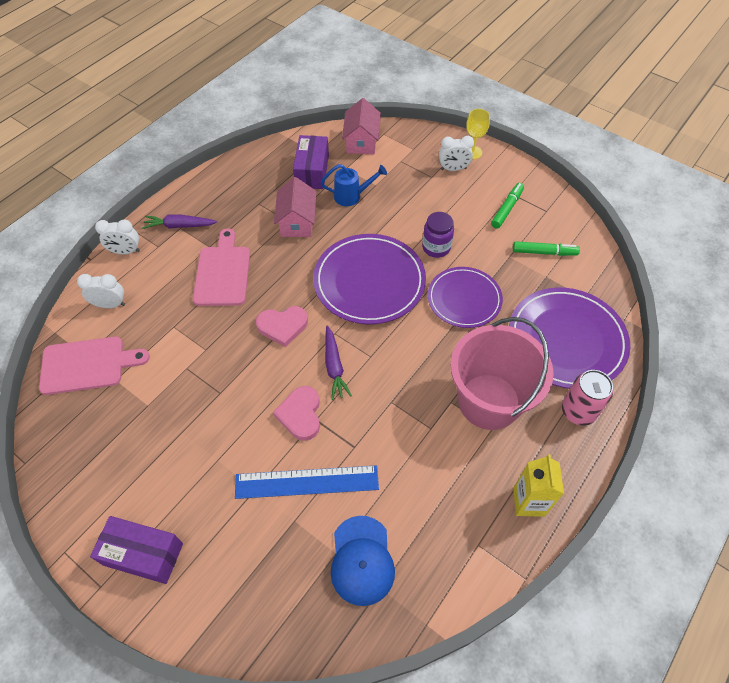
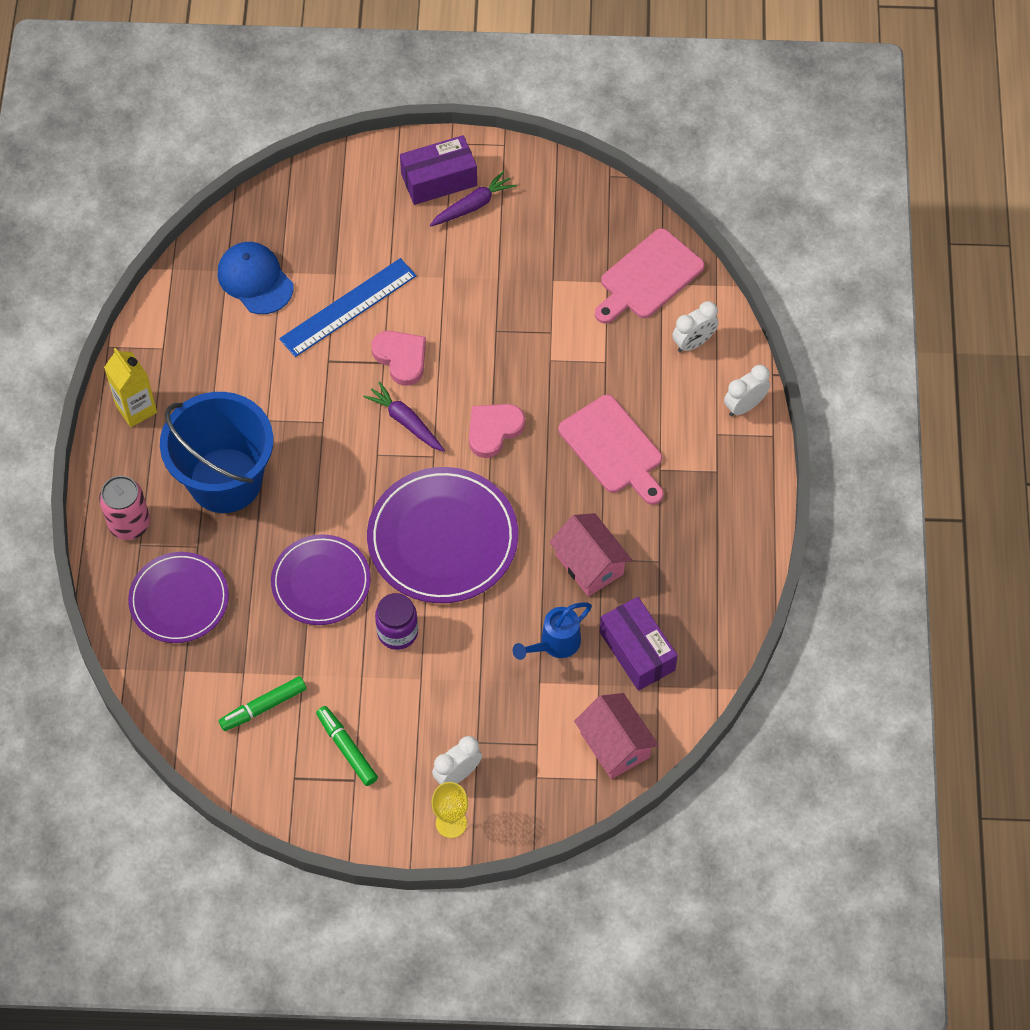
camera: 145 degrees right, 5 degrees up
(179, 226) = (720, 473): purple carrot -> purple carrot (473, 205)
(489, 401) = (225, 480): pink bucket -> blue bucket
(507, 209) = (347, 748): green marker -> green marker turned 150 degrees clockwise
(566, 340) = (179, 599): purple plate -> purple plate, size x0.65

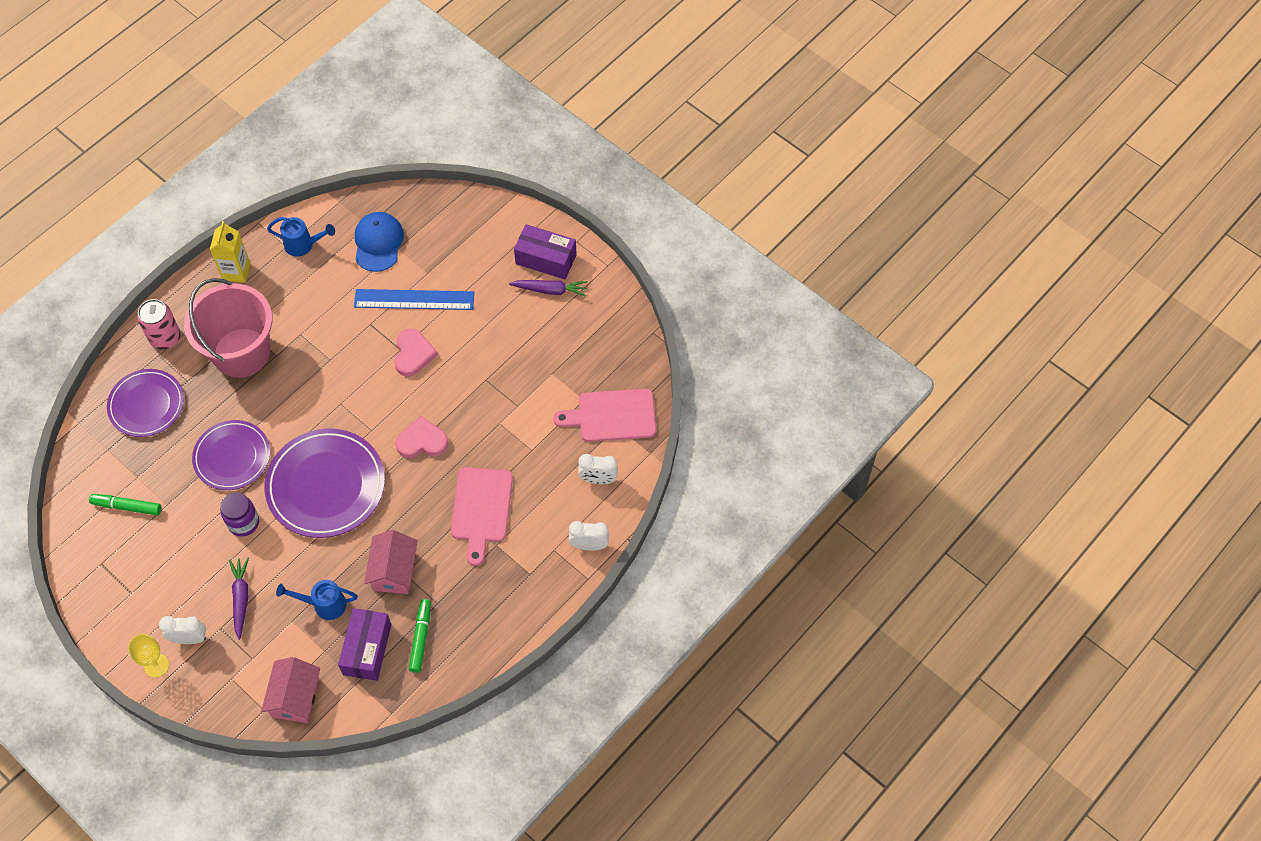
camera: 40 degrees right, 0 degrees up
(179, 335) = (303, 245): none -> blue watering can
(225, 480) = (241, 352): blue bucket -> pink bucket
(347, 748) = (146, 570): green marker -> green marker (421, 638)
(406, 422) = (377, 396): purple carrot -> purple carrot (241, 598)

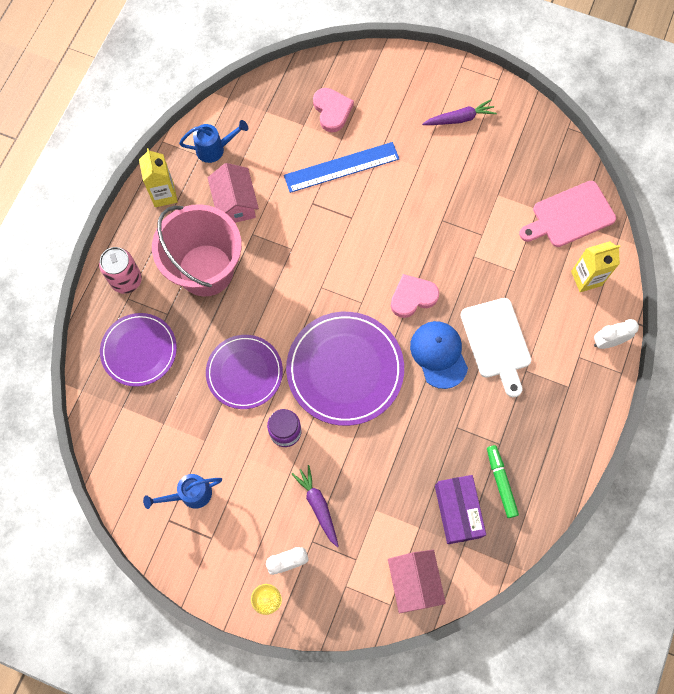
camera: 20 degrees left, 10 degrees up
(127, 507) = (167, 456): green marker -> none
(324, 604) = (398, 483): blue watering can -> blue watering can (190, 494)
(378, 243) = (283, 125): blue cap -> blue cap (439, 354)
(394, 571) = (446, 428): pink house -> pink house (235, 203)
(413, 354) = (365, 218): pink heart -> pink heart (332, 111)
(481, 509) = (496, 342): pink cutting board -> white cutting board
(546, 259) = (442, 91): purple box -> none
(598, 479) = (586, 278): white clock -> yellow carton

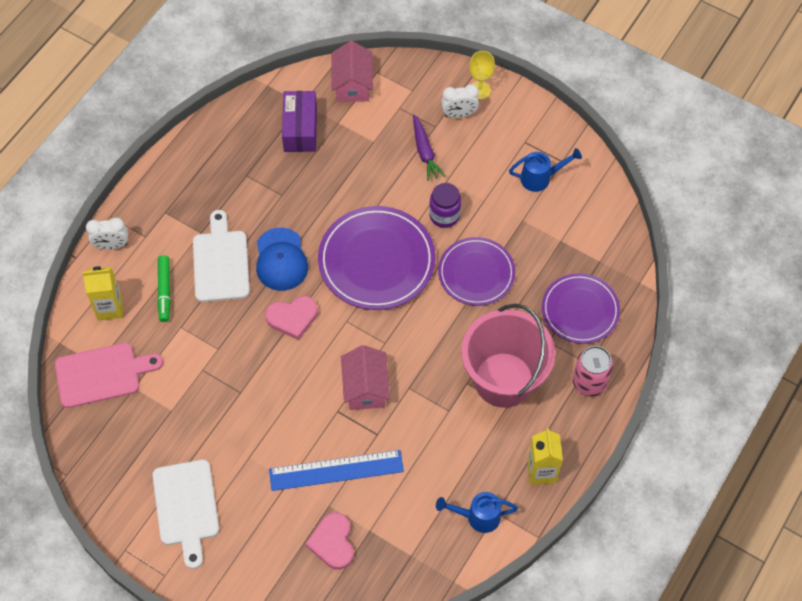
camera: 170 degrees left, 10 degrees down
(235, 203) = (462, 448): pink house -> pink house (365, 387)
(459, 118) = (186, 507): purple carrot -> white cutting board
(501, 482) = (255, 145): green marker -> green marker (164, 291)

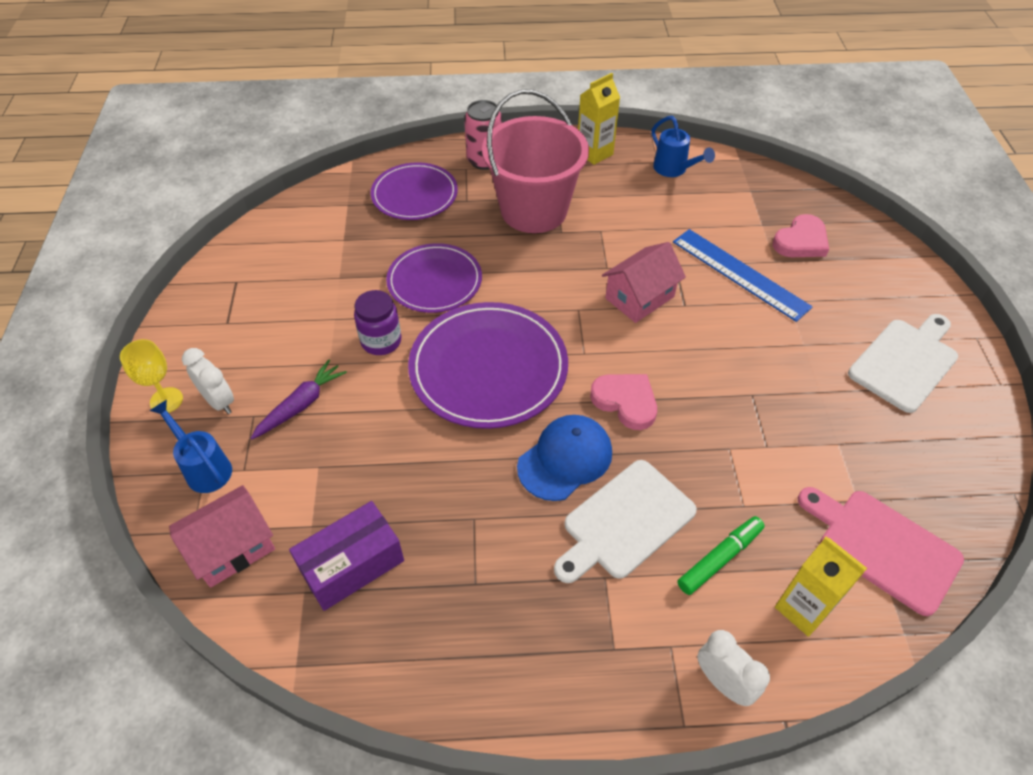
camera: 125 degrees left, 10 degrees down
(540, 178) = (272, 288): blue watering can -> blue watering can (204, 468)

